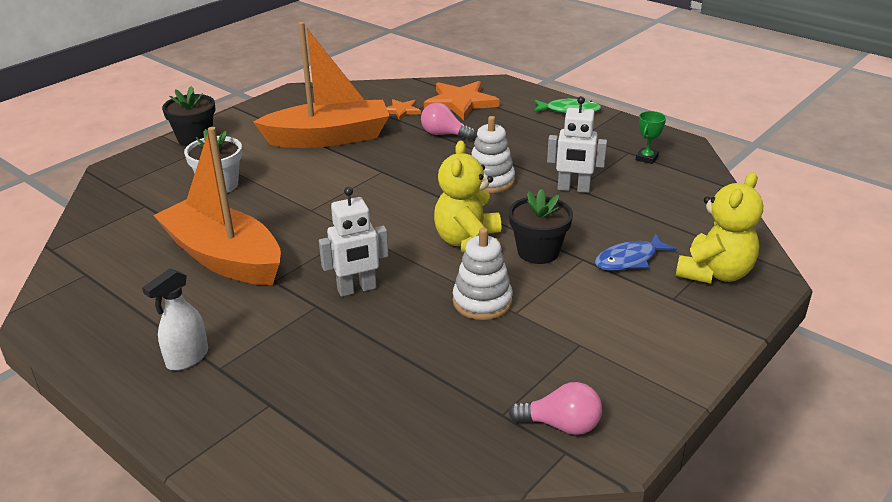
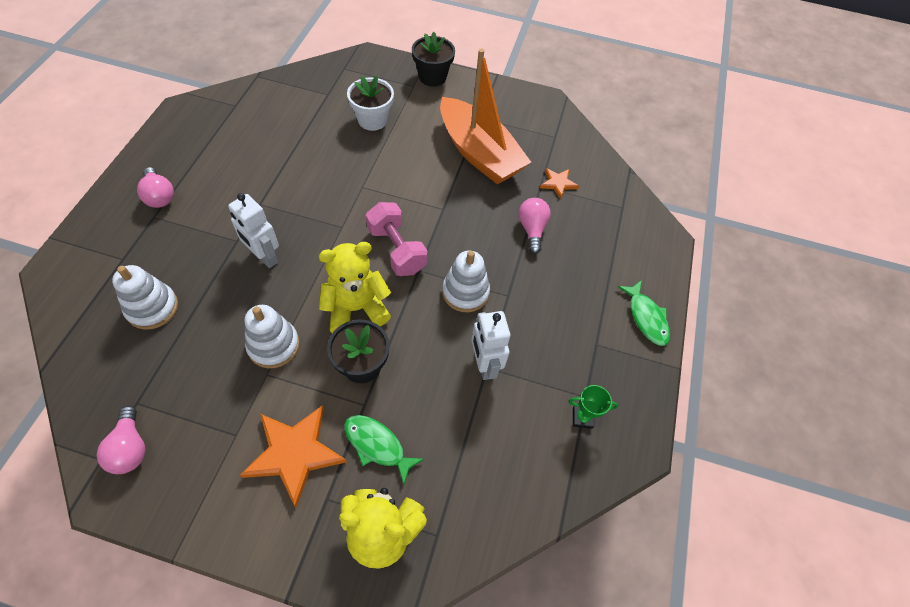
camera: 60 degrees right, 25 degrees up
(187, 358) = (159, 196): white spray bottle -> pink light bulb
(224, 257) = (278, 164): orange boat -> none
(370, 385) = (152, 308): none -> white stacking toy
(413, 206) = (396, 250): none -> pink dumbbell
(460, 103) = (602, 221): orange star -> orange star (294, 453)
(629, 259) = (377, 445): blue fish -> green fish

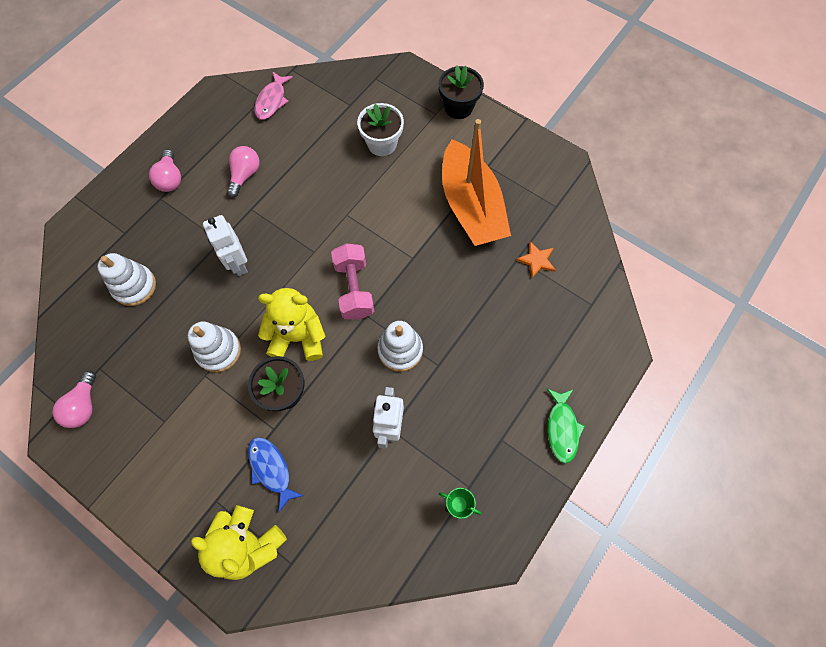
camera: 25 degrees right, 10 degrees up
(246, 105) = (272, 101): none -> pink fish
(294, 453) = (203, 453): orange star -> none
(377, 445) = (271, 469): green fish -> blue fish
(532, 229) = (489, 303): pink light bulb -> pink light bulb (245, 175)

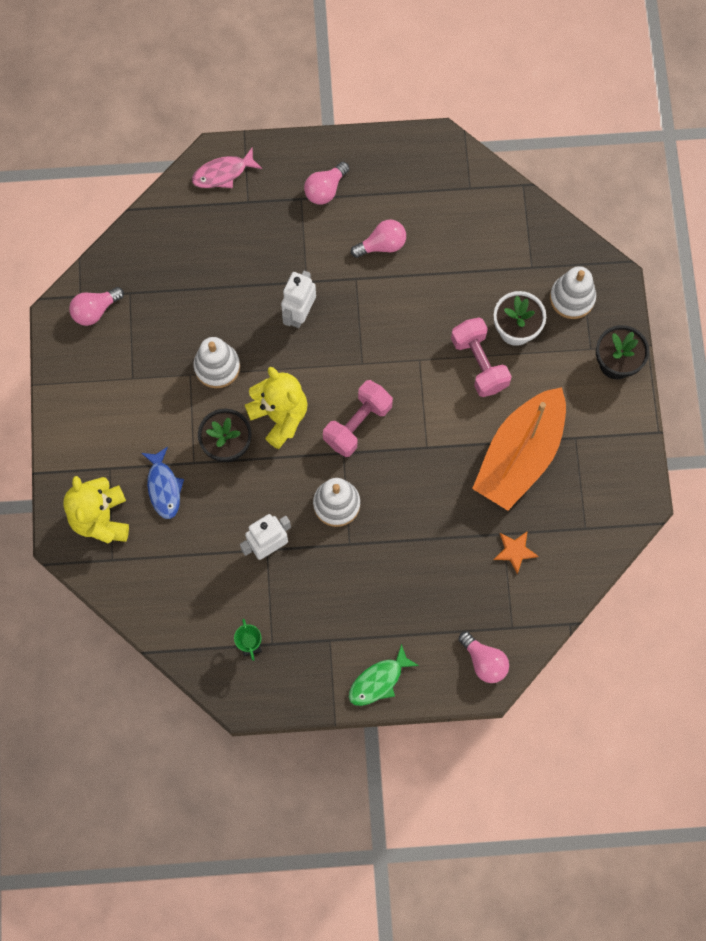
camera: 50 degrees right, 5 degrees up
(134, 286) = (212, 254): white stacking toy -> white stacking toy (572, 298)
(271, 469) = (164, 487): blue fish -> blue fish turned 150 degrees clockwise
(272, 101) = (474, 198): pink fish -> pink fish (223, 173)
(384, 181) = (479, 363): none -> pink dumbbell
(603, 342) = (484, 661): none -> pink light bulb

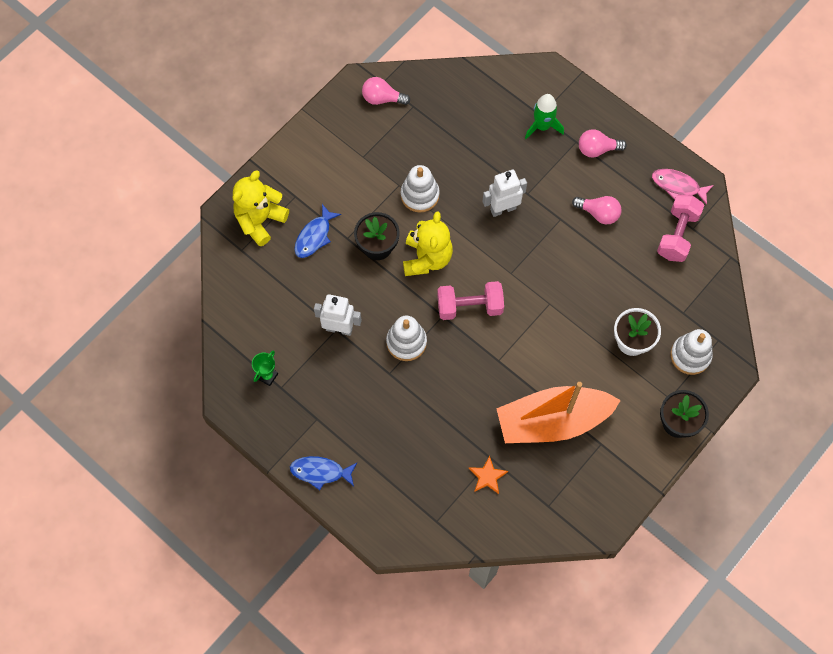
camera: 45 degrees right, 5 degrees down
(223, 173) = (543, 85): pink fish -> pink fish (678, 186)
(259, 210) = (542, 126): none -> green rocket
(378, 681) = (320, 472): green fish -> blue fish
(479, 363) = (585, 340): pink dumbbell -> pink dumbbell (677, 235)
(484, 661) = (397, 524): pink light bulb -> none

